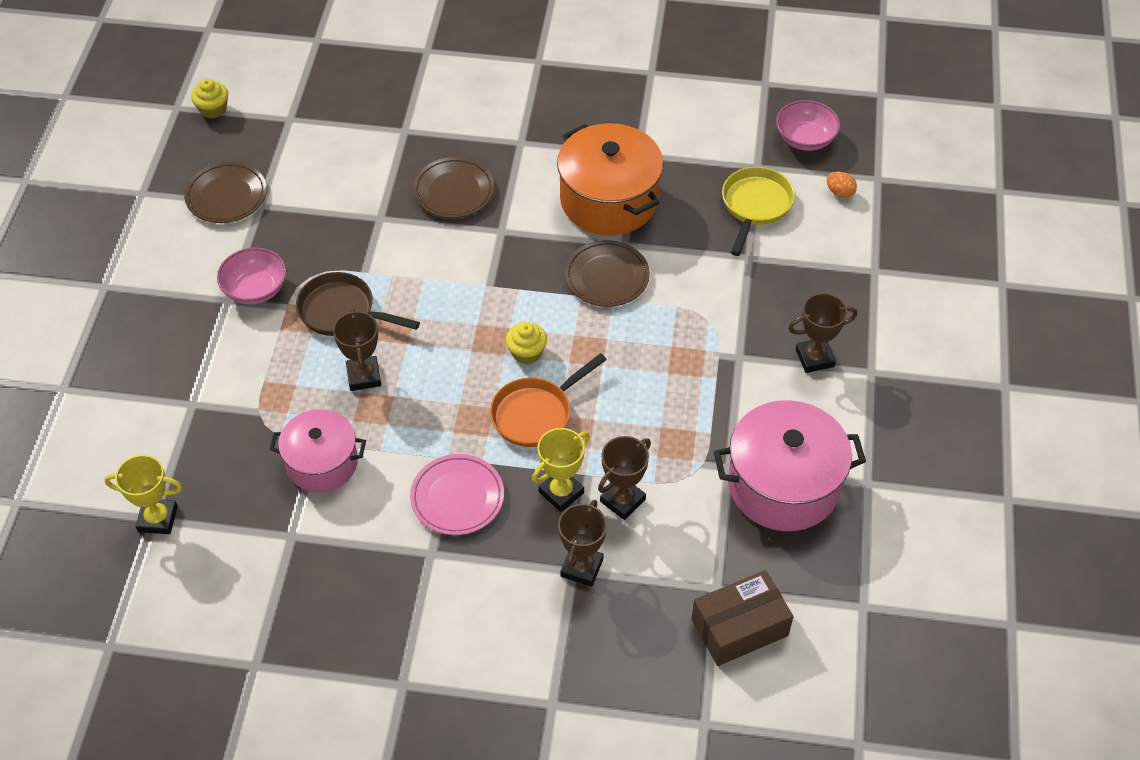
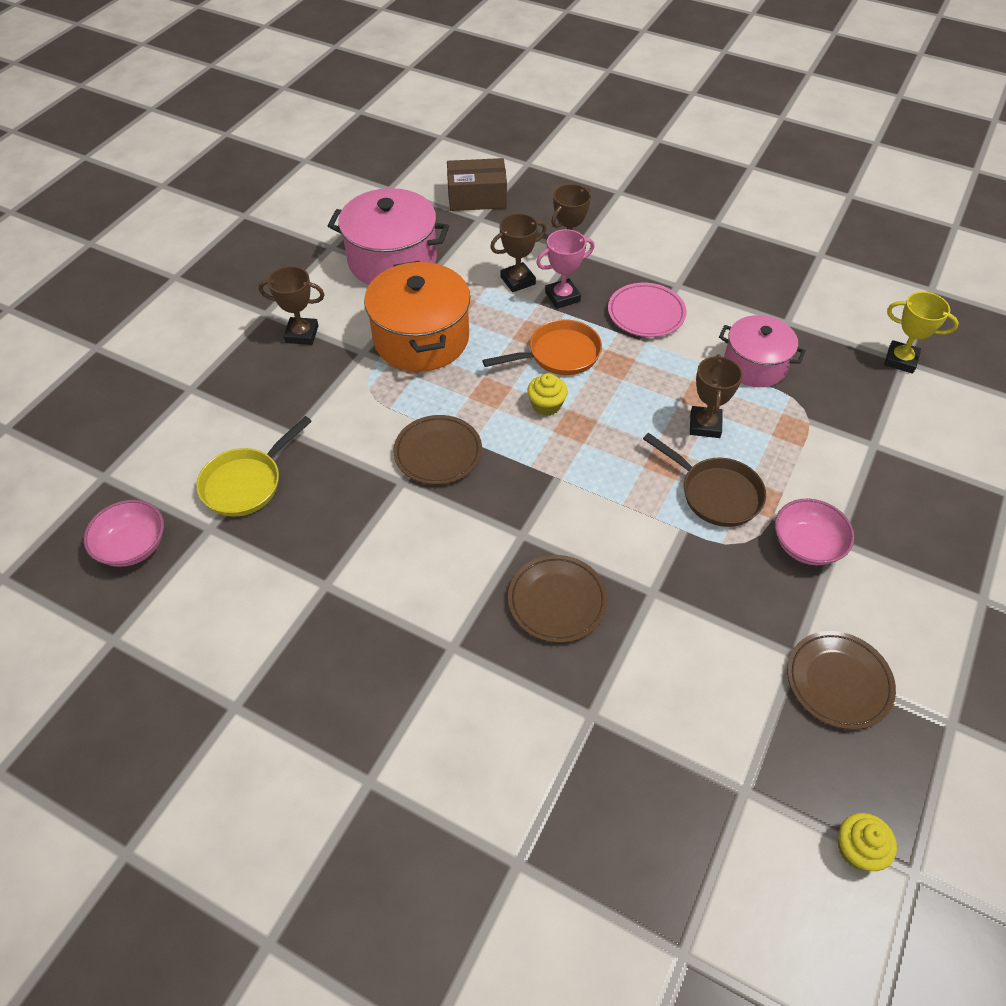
camera: 160 degrees left, 0 degrees up
(561, 492) = (562, 297): yellow trophy -> pink trophy
(609, 200) = (390, 536): orange pot -> orange pot (421, 338)
(839, 192) = (153, 472): orange egg -> none

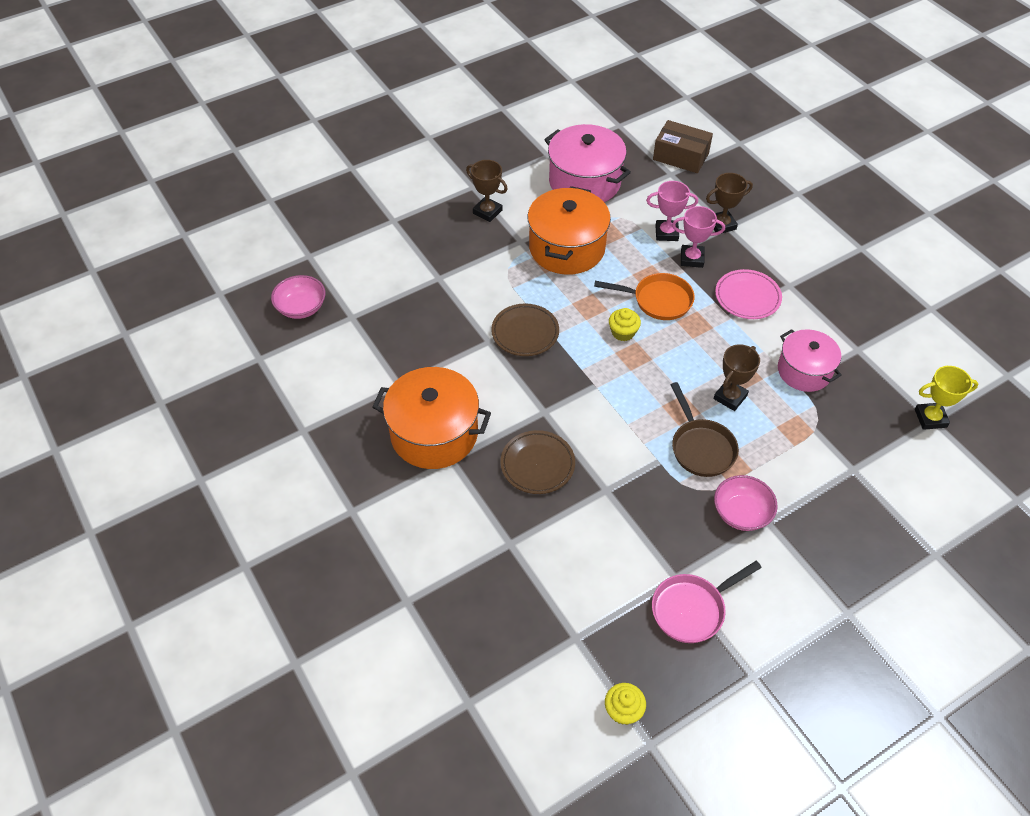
camera: 30 degrees right, 0 degrees up
(246, 483) = (390, 298): yellow pan -> none
(410, 625) = (434, 433): none -> orange pot
(517, 280) = (666, 233): brown trophy -> pink trophy
(838, 682) = (692, 609): brown plate -> pink pan
(900, 360) = (930, 418): yellow trophy -> yellow trophy turned 60 degrees counterclockwise

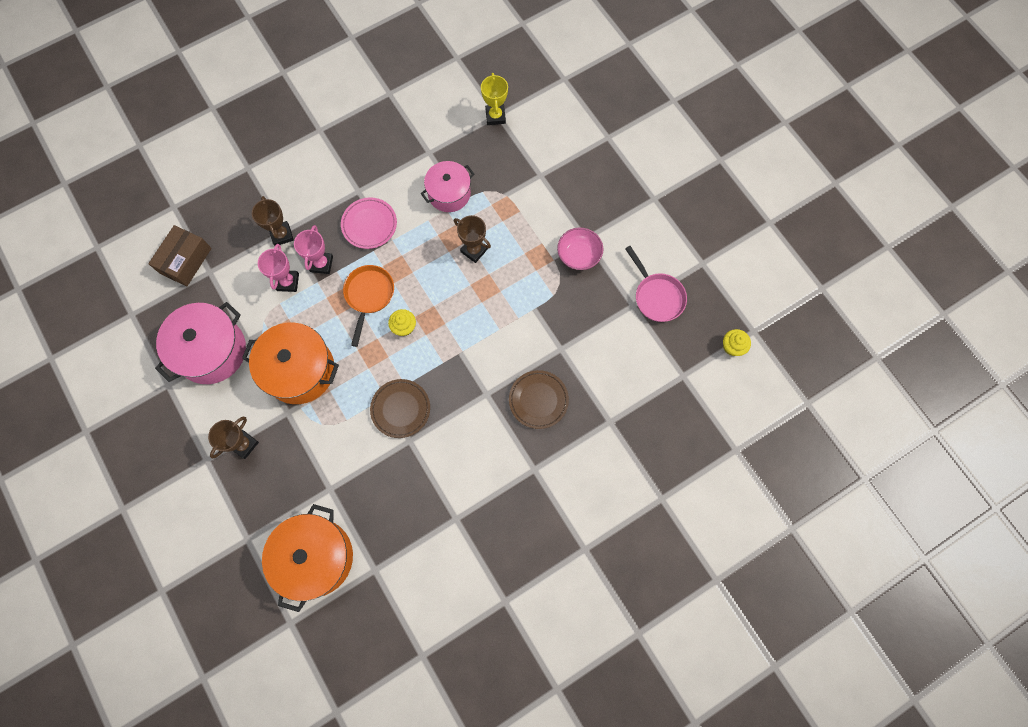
camera: 90 degrees left, 20 degrees up
(301, 307) = (360, 622): pink bowl -> none
(434, 433) = (508, 485): orange pot -> orange pot (315, 557)
(701, 447) = (522, 277): brown pan -> none

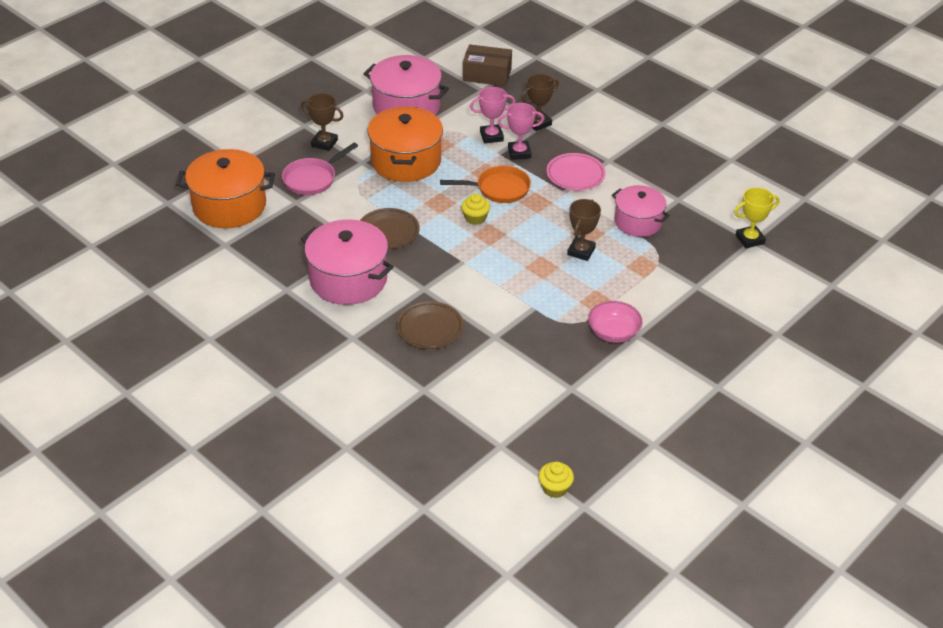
camera: 75 degrees right, 30 degrees down
(457, 458) = (348, 279): none -> pink pot
(657, 296) = (591, 408): pink pan -> pink pan (312, 179)

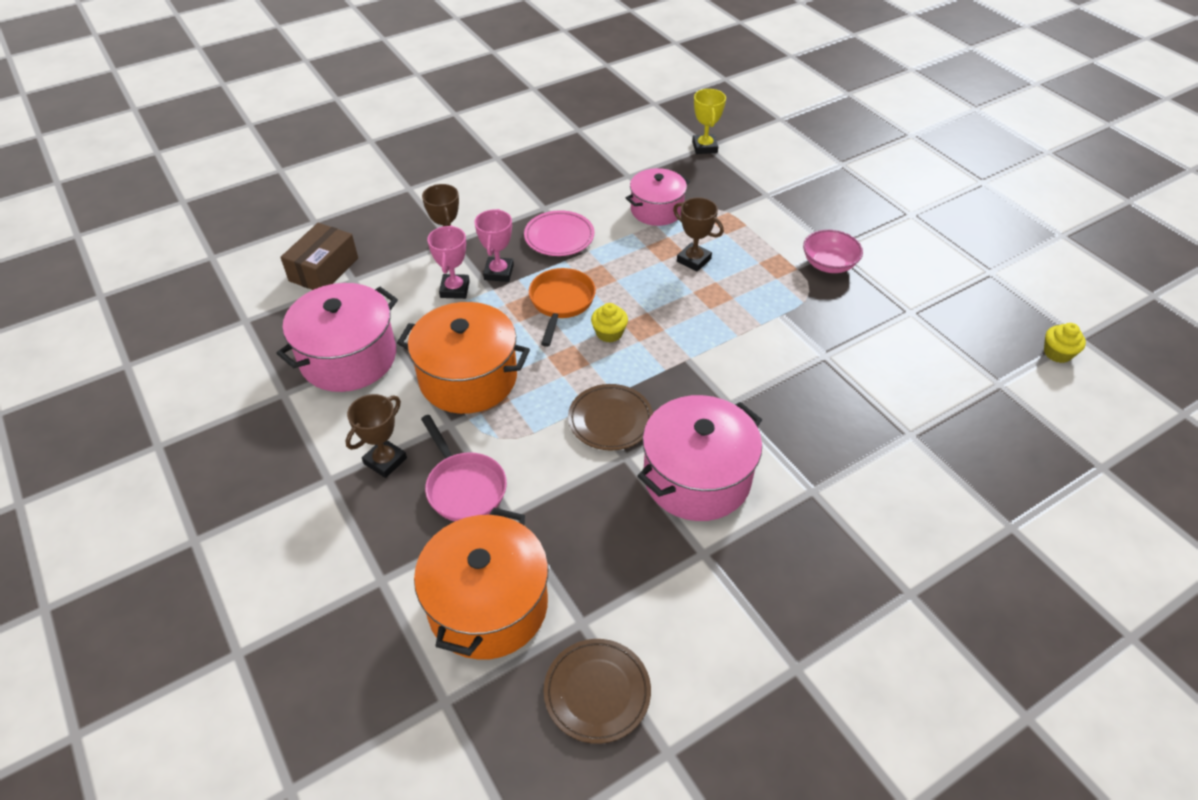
camera: 75 degrees left, 5 degrees up
(430, 328) = (804, 410): brown plate -> brown plate (597, 692)

